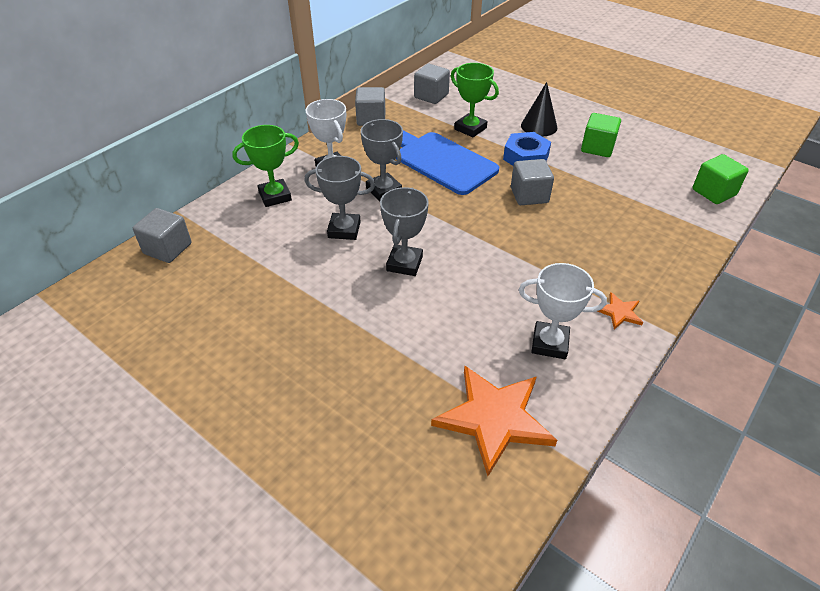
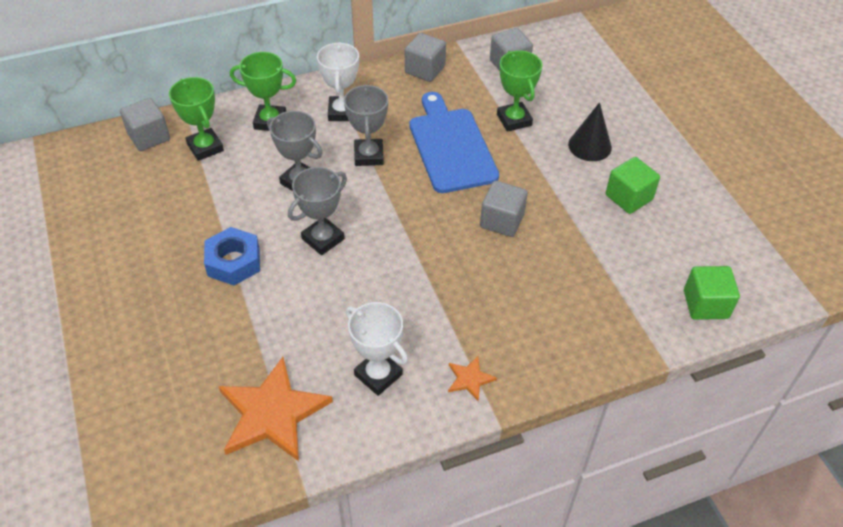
camera: 30 degrees right, 5 degrees up
(232, 237) = (205, 147): none -> green trophy
(526, 157) = (540, 177): blue nut -> blue nut (234, 262)

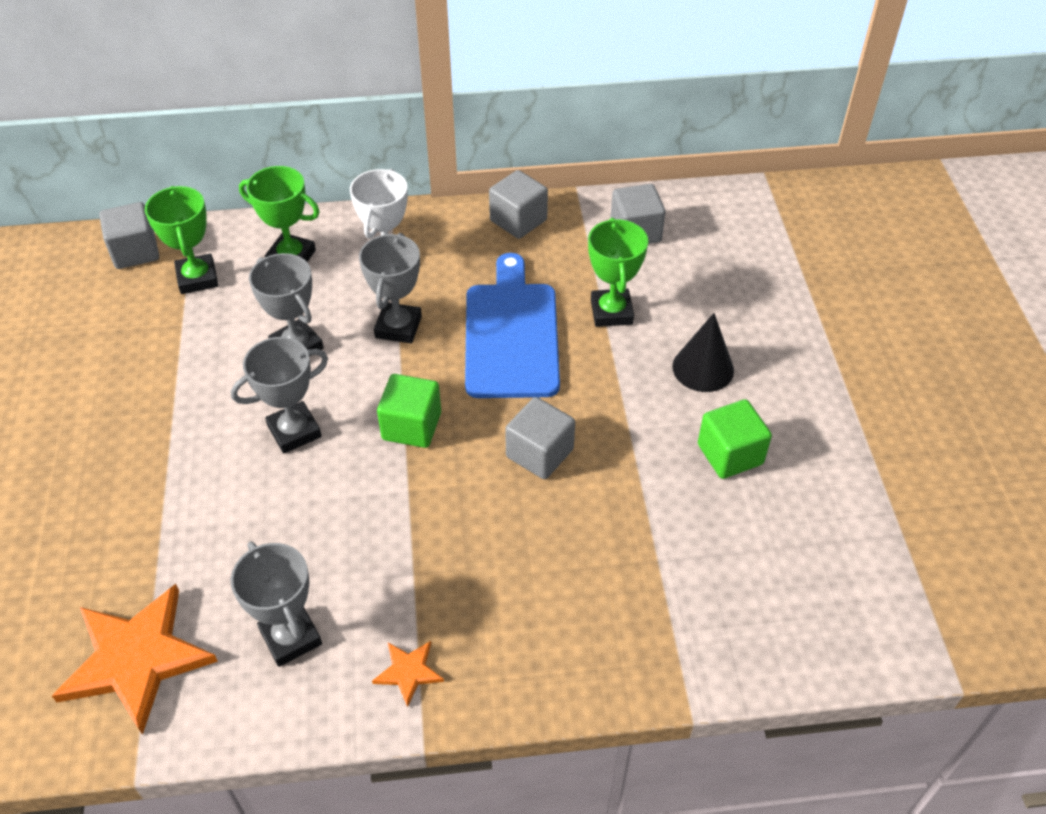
camera: 15 degrees right, 0 degrees up
(234, 262) = (171, 440): blue nut -> none
(378, 375) = (290, 637): white trophy -> grey trophy
(705, 304) = (782, 637): green cube -> green cube (411, 426)

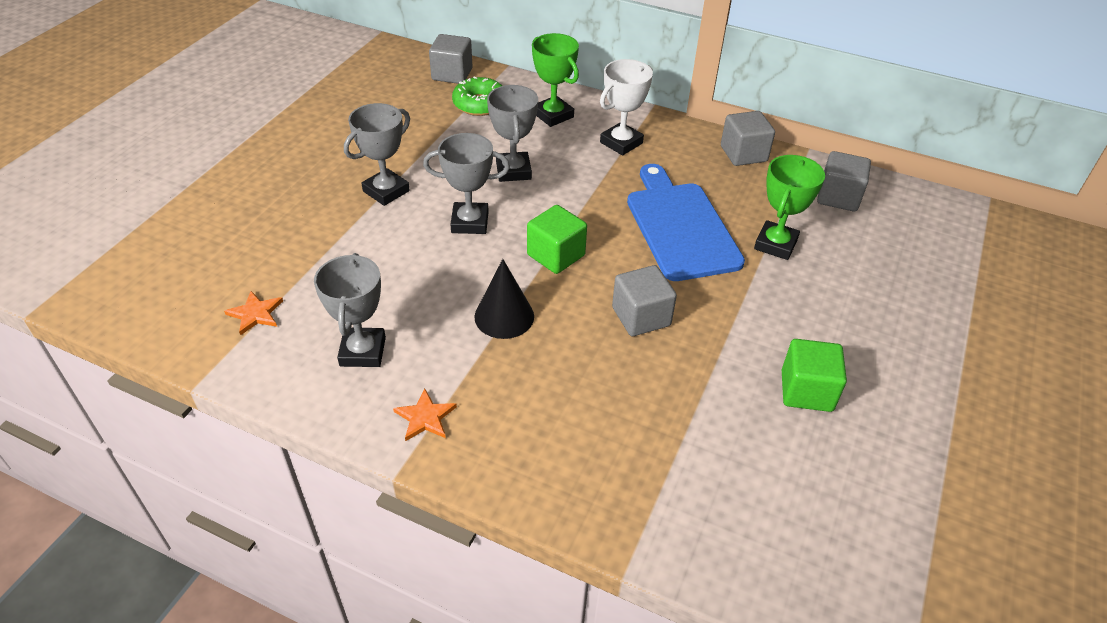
camera: 30 degrees right, 5 degrees down
(136, 659) = (255, 314): orange star -> orange star, size x0.45
(197, 278) = (479, 104): green trophy -> green donut
(398, 327) = (596, 187): grey trophy -> grey trophy (386, 191)
(511, 334) = (680, 226): blue cutting board -> blue cutting board turned 45 degrees counterclockwise
(703, 368) = (828, 317): black cone -> black cone (504, 316)

